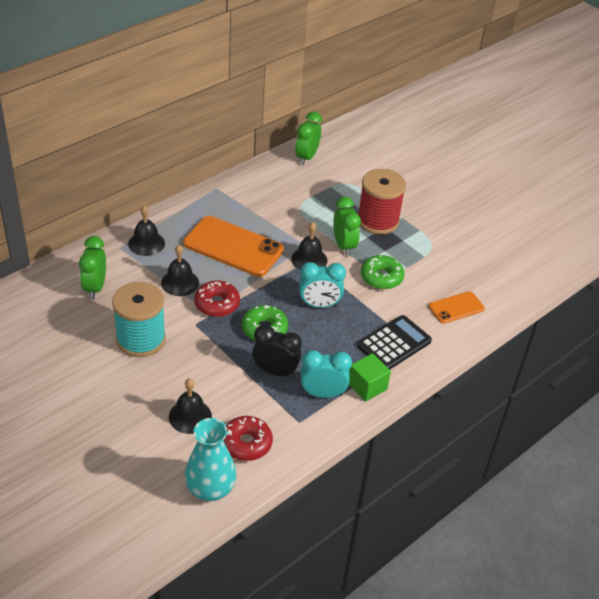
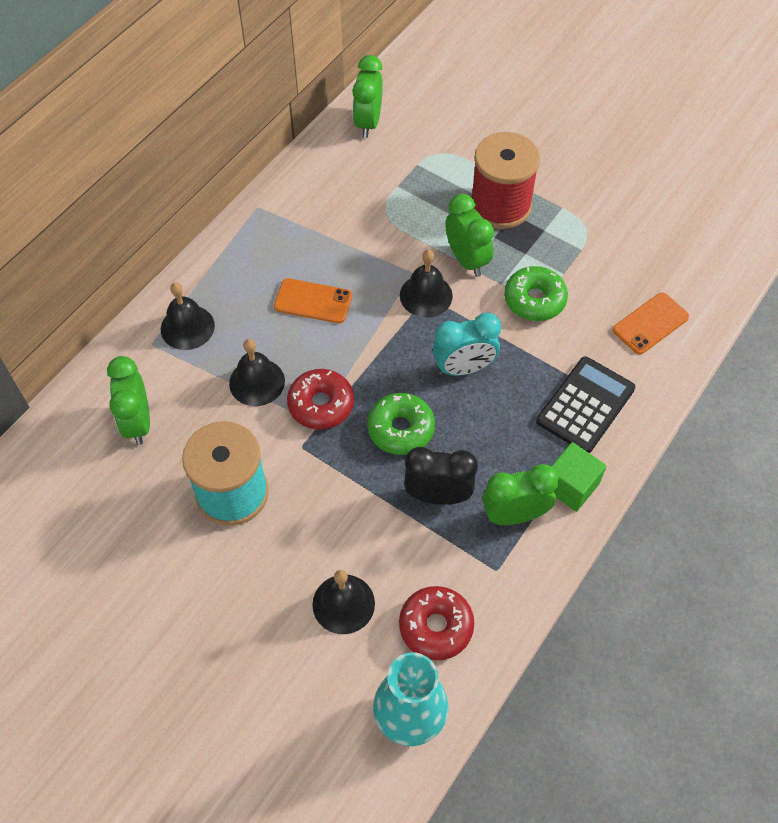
camera: 10 degrees left, 15 degrees up
(233, 247) = (313, 301): orange phone -> orange phone, size x0.53
(322, 394) = (514, 515): turquoise clock -> green clock

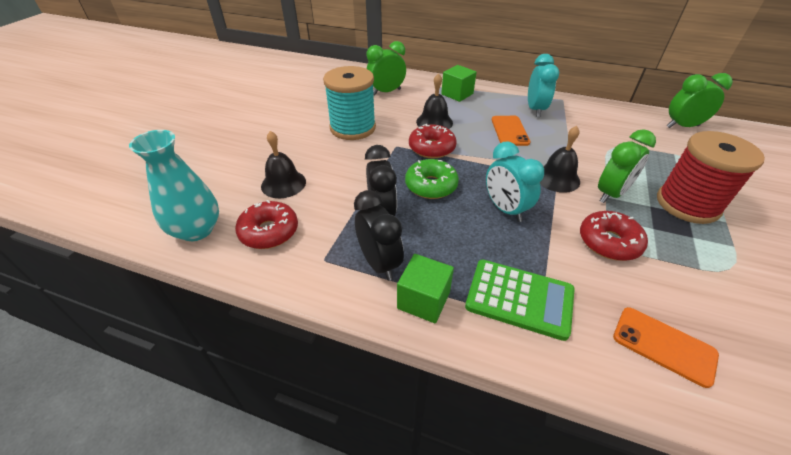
camera: 75 degrees right, 15 degrees down
(187, 327) = (457, 94): black bell -> green cube
(272, 250) = (535, 110): none -> turquoise clock
(514, 515) = (379, 263): green clock -> black clock
(534, 300) = (609, 242): green donut -> red donut
(585, 405) = (519, 299): black calculator -> green calculator

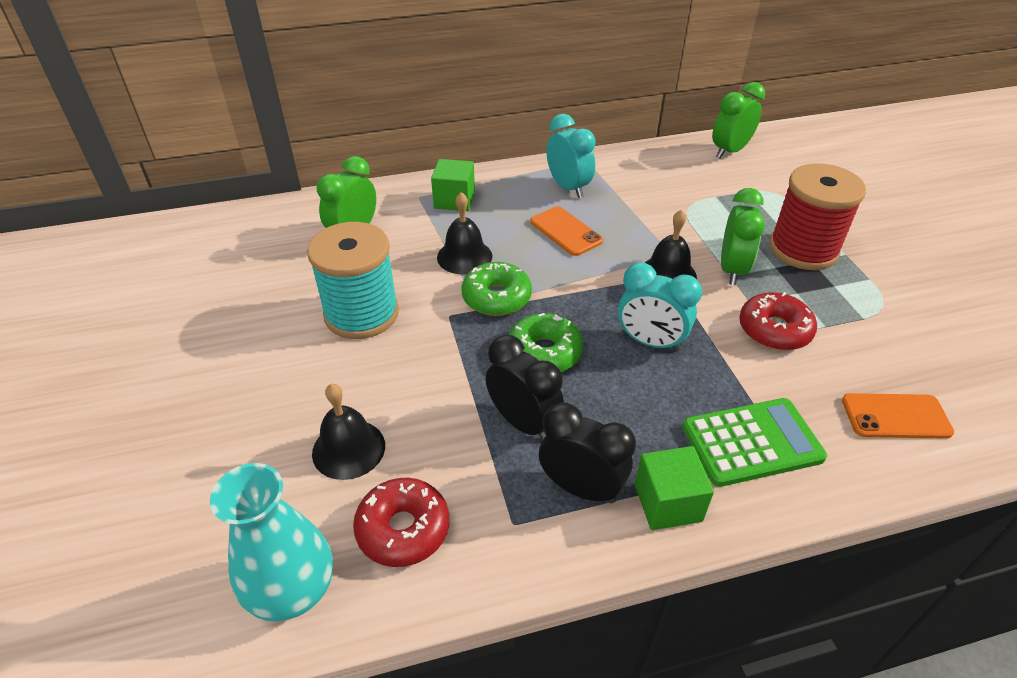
camera: 35 degrees left, 0 degrees up
(431, 148) = (496, 297): red donut -> green donut

